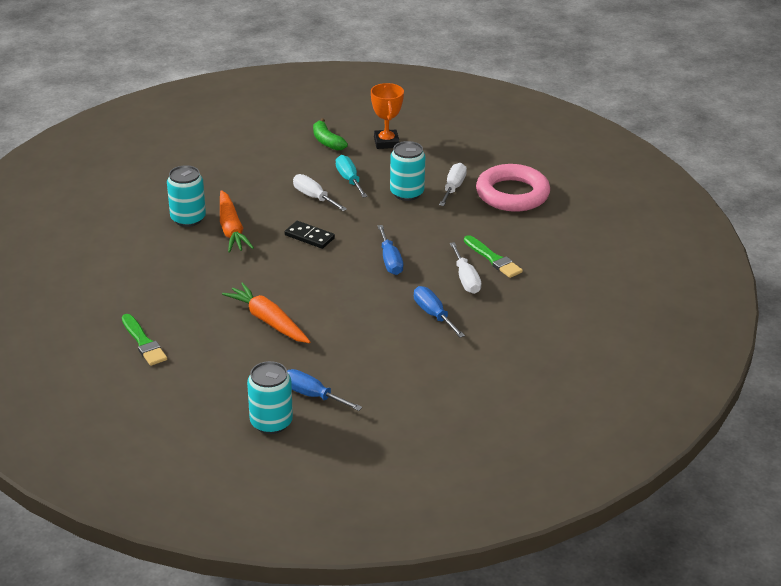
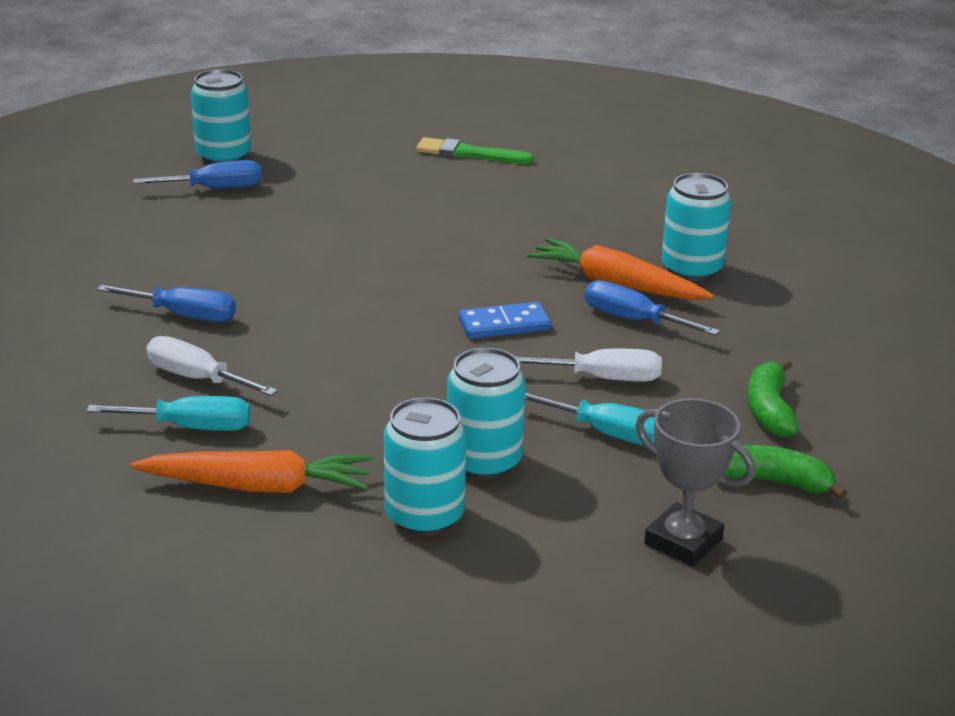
camera: 135 degrees right, 5 degrees down
(268, 321) = (379, 222): orange carrot -> orange carrot (258, 487)
(281, 159) = (769, 410): none -> green banana
(309, 237) = (504, 324): black domino -> blue domino
(386, 142) = (683, 542): orange trophy -> grey trophy
(390, 261) = (343, 349): blue screwdriver -> blue screwdriver (633, 320)
(453, 188) = (424, 516): white screwdriver -> turquoise can
(493, 259) = (191, 427): green brush -> turquoise screwdriver
(512, 194) = (303, 565): pink ring -> none

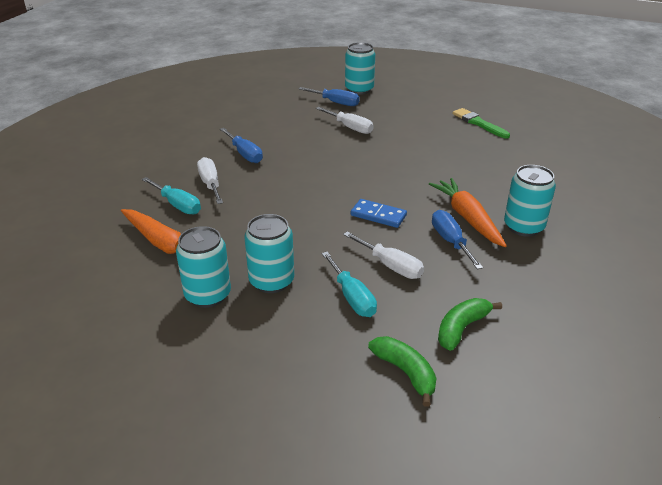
camera: 40 degrees right, 5 degrees up
(294, 219) = (350, 128): none -> white screwdriver
(683, 542) = (308, 379): grey trophy -> none

